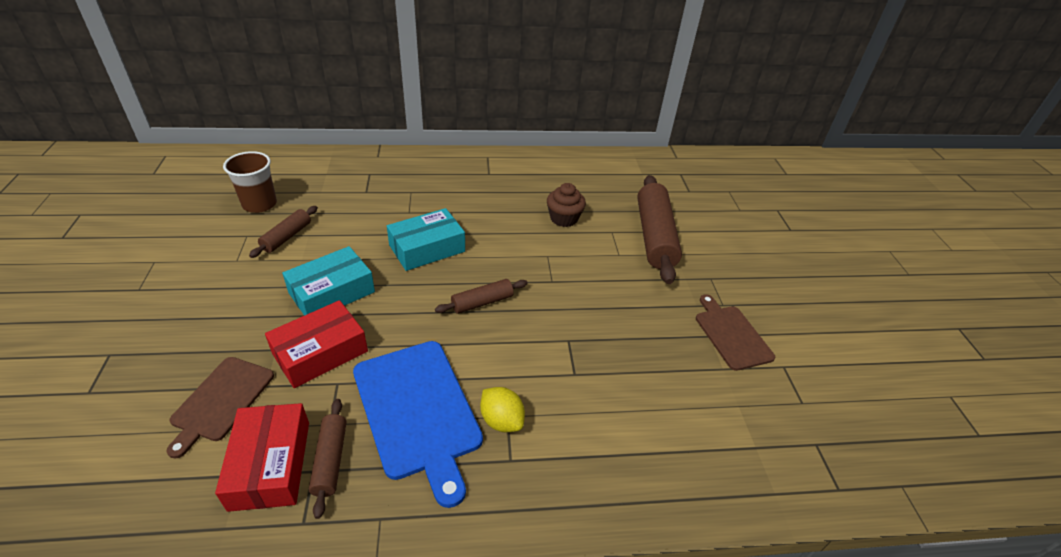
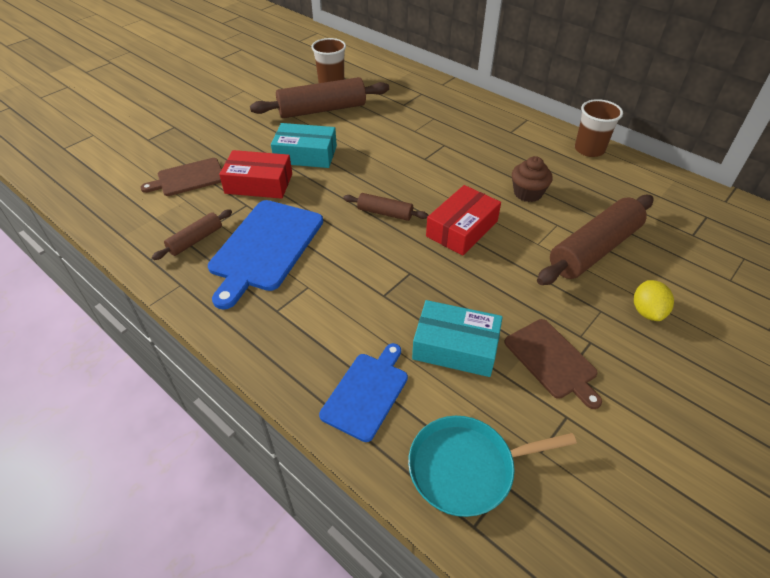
camera: 50 degrees right, 5 degrees up
(270, 464) = (171, 222): red box -> red box (462, 229)
(287, 237) = (322, 109): brown rolling pin -> brown rolling pin, size x1.95
(427, 248) = (395, 159): turquoise box -> turquoise box (455, 347)
(501, 420) = (301, 286): yellow lemon -> yellow lemon (647, 311)
(560, 161) = (589, 149): none -> brown cup
(667, 463) = (366, 393): none -> blue cutting board
(731, 335) = (552, 360): brown cutting board -> brown cutting board turned 120 degrees clockwise
(787, 455) = (466, 468): none -> turquoise pan

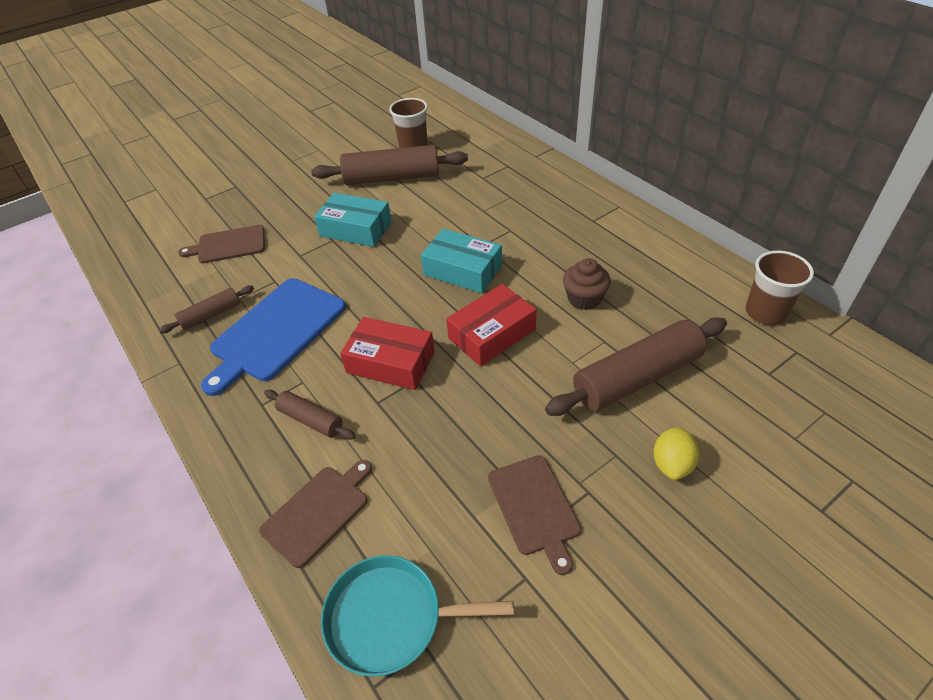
camera: 15 degrees right, 0 degrees up
(259, 183) = (296, 258): red box -> red box (390, 362)
(366, 393) = (318, 512): blue cutting board -> brown cutting board
(385, 213) = (414, 306): brown rolling pin -> brown rolling pin (310, 420)
(455, 347) = (432, 474): turquoise box -> turquoise box (462, 270)
(589, 149) = (680, 251): brown cup -> brown cup (765, 312)

